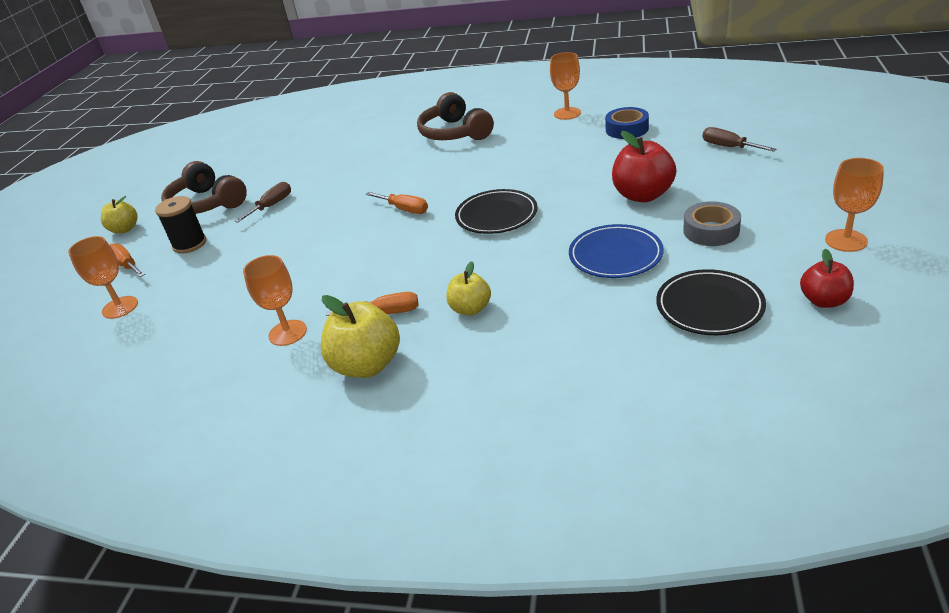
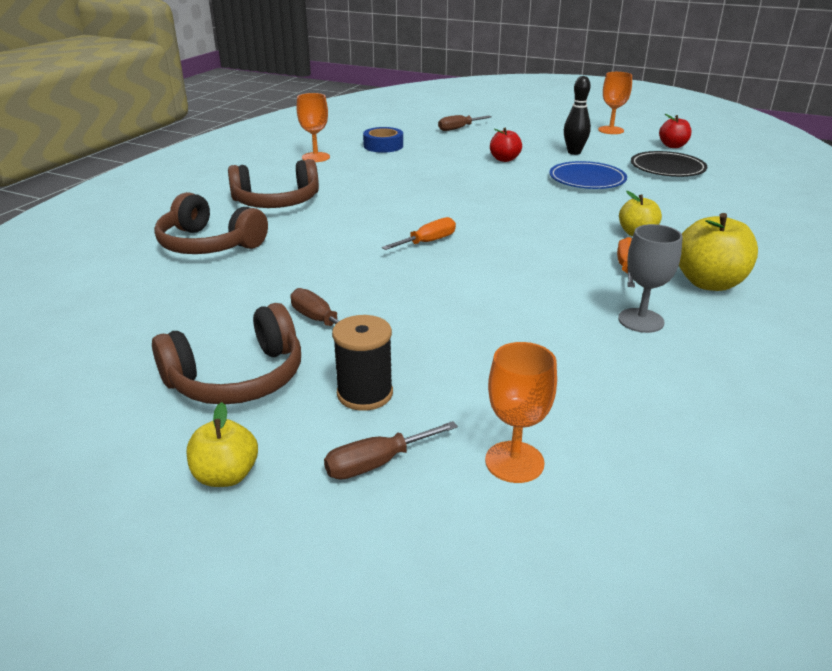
camera: 80 degrees left, 5 degrees down
(126, 265) = (377, 463): orange screwdriver -> brown screwdriver
(287, 333) = (641, 320): orange goblet -> grey goblet
(370, 138) = (209, 244): none -> brown headphones
(496, 215) = (485, 206): black plate -> none
(642, 195) = (504, 159): red apple -> red apple, size x0.61
(711, 231) = (574, 152): grey tape -> black bowling pin

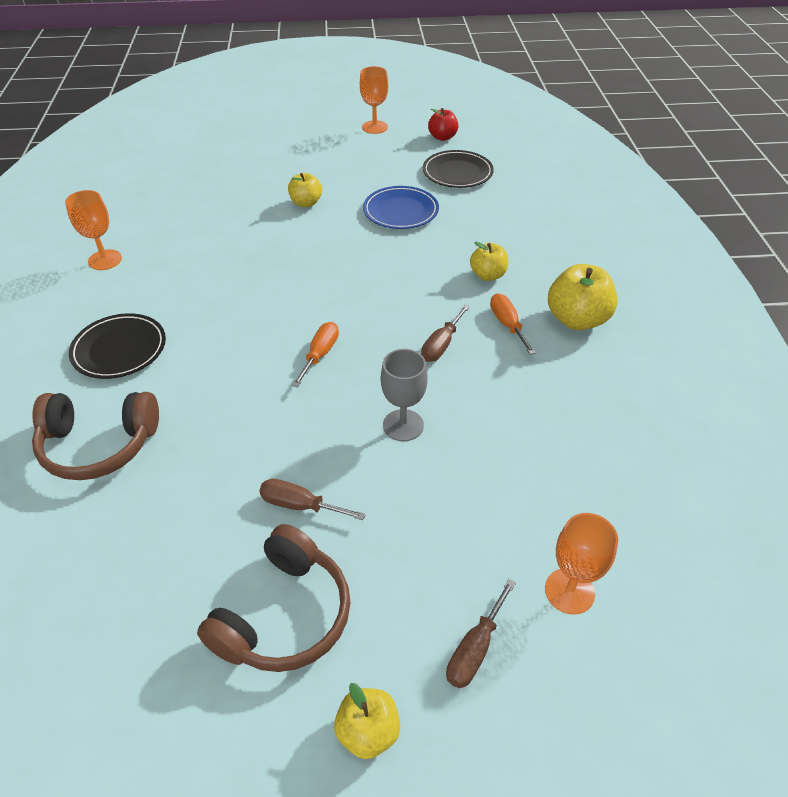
camera: 30 degrees left, 15 degrees up
(276, 202) = (119, 349): brown headphones -> black plate
(365, 394) = (408, 576): black spool -> none
(383, 146) = (166, 217): blue tape -> none
(458, 128) = (226, 165): brown screwdriver -> brown screwdriver (441, 345)
(504, 159) = (306, 203): red apple -> yellow apple
(574, 152) = (363, 172): black bowling pin -> none
(641, 320) = (556, 387): grey goblet -> grey goblet (403, 425)

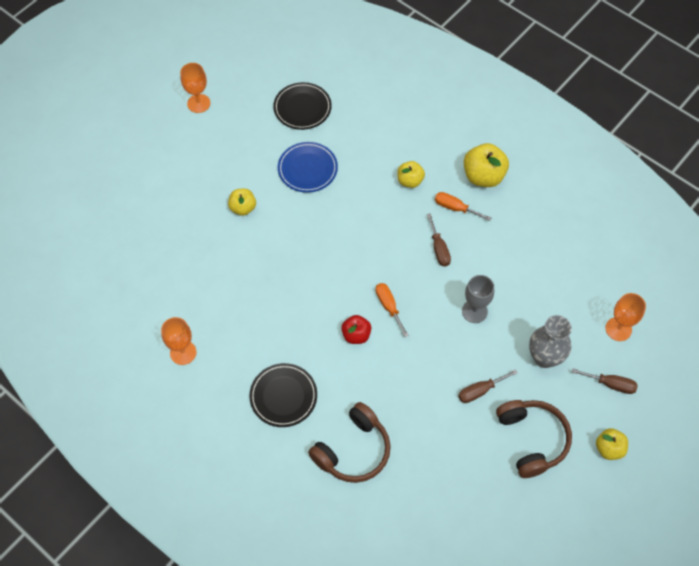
camera: 45 degrees left, 15 degrees up
(424, 538) = (544, 357): none -> grey vase
(442, 137) = (255, 80): red apple -> red apple (356, 335)
(475, 649) = (610, 384): brown screwdriver -> brown screwdriver turned 60 degrees counterclockwise

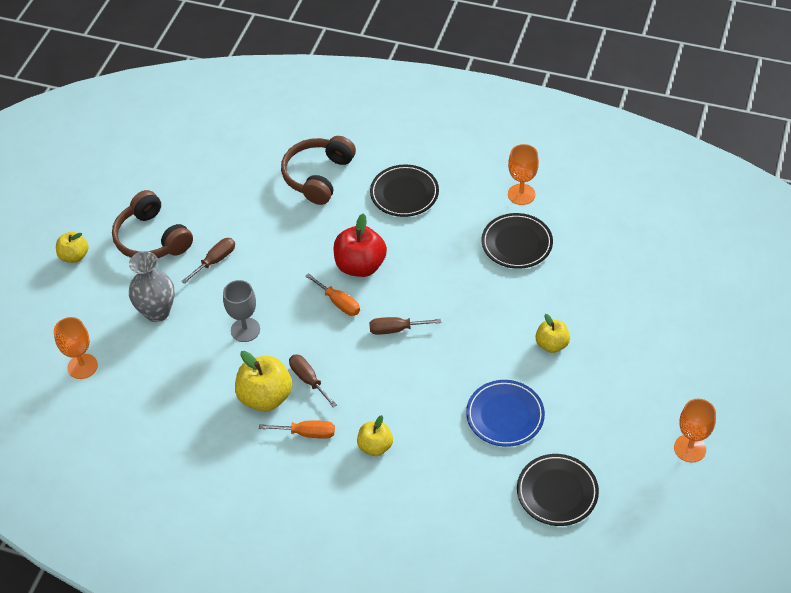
camera: 160 degrees right, 10 degrees down
(216, 305) = (516, 243): none -> black plate
(356, 335) = (360, 266): red apple -> red apple, size x1.63
(483, 176) = (286, 486): yellow apple -> yellow apple (265, 397)
(610, 384) = (82, 311): brown screwdriver -> brown screwdriver (396, 329)

